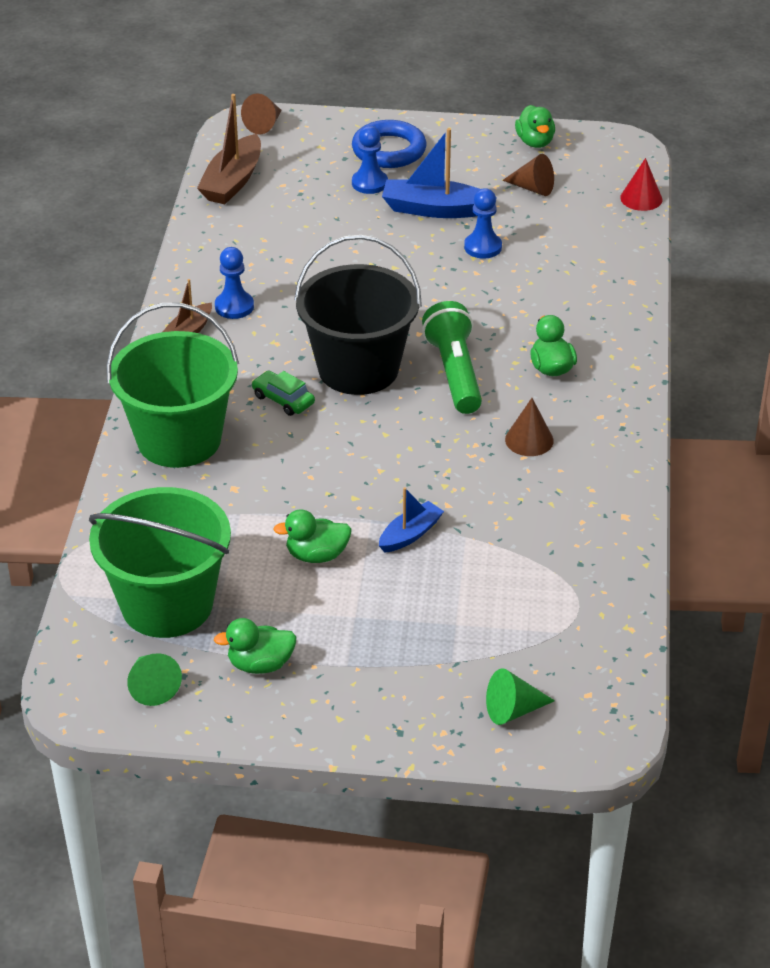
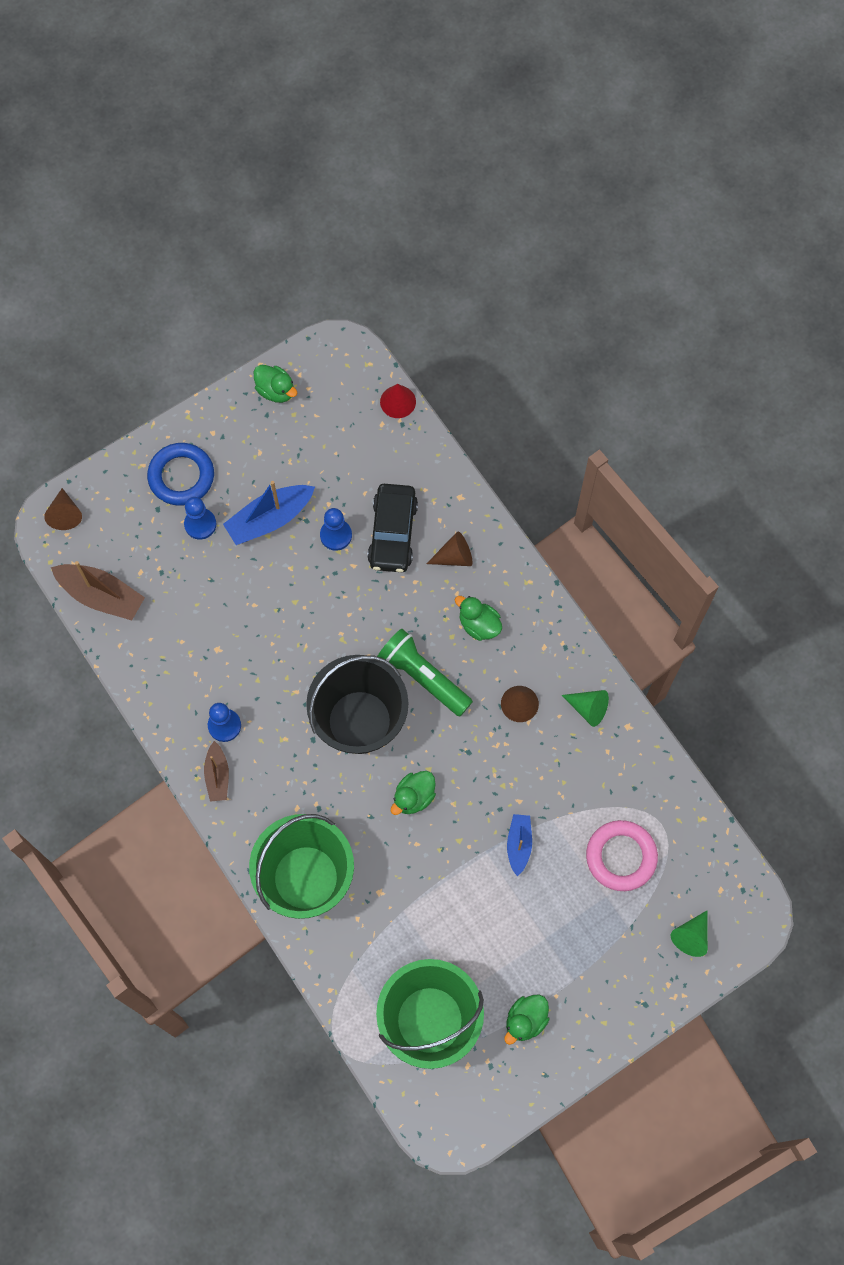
camera: 40 degrees left, 30 degrees up
(152, 687) = (481, 1089): green cone -> green cone (588, 708)
(232, 181) = (101, 596): brown boat -> brown boat turned 45 degrees counterclockwise
(283, 399) = (338, 789): green car -> none
(316, 555) = (480, 907): green duck -> green duck (414, 797)
(506, 604) = (621, 857): none -> pink ring
(532, 188) = (316, 445): brown cone -> brown cone (454, 557)
(538, 271) = (392, 533): none -> black car

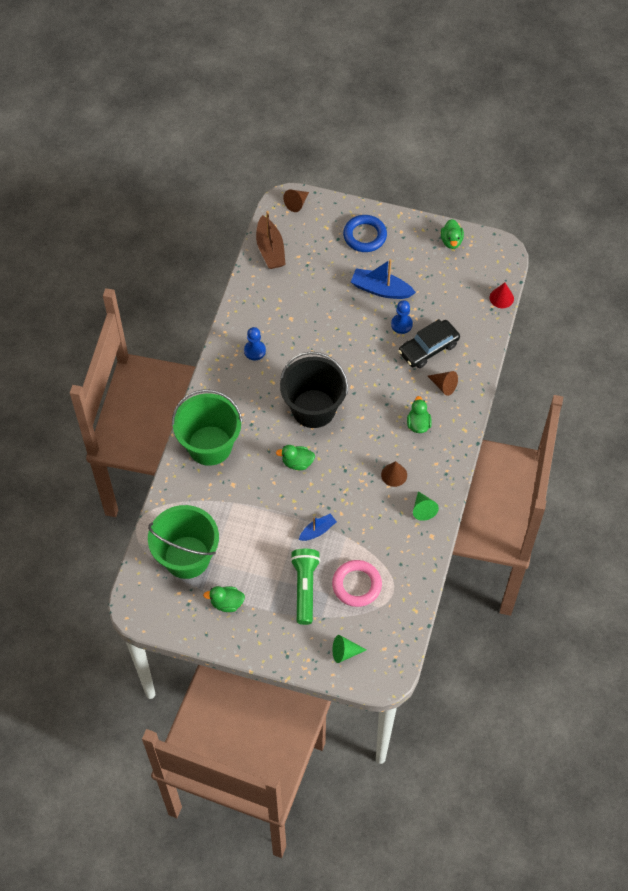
camera: 50 degrees right, 10 degrees down
(200, 524) = (348, 262): blue pawn -> none
(217, 776) = (226, 367): brown boat -> none
(423, 677) = (365, 419): green flashlight -> green flashlight (305, 588)

